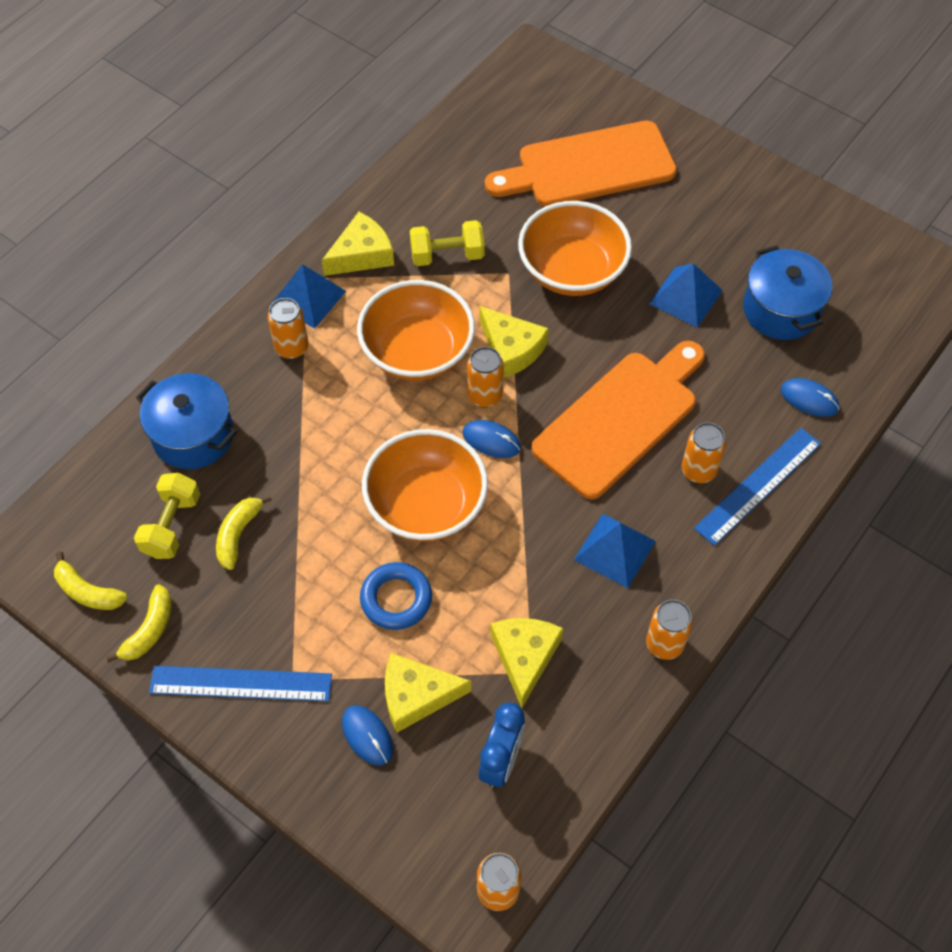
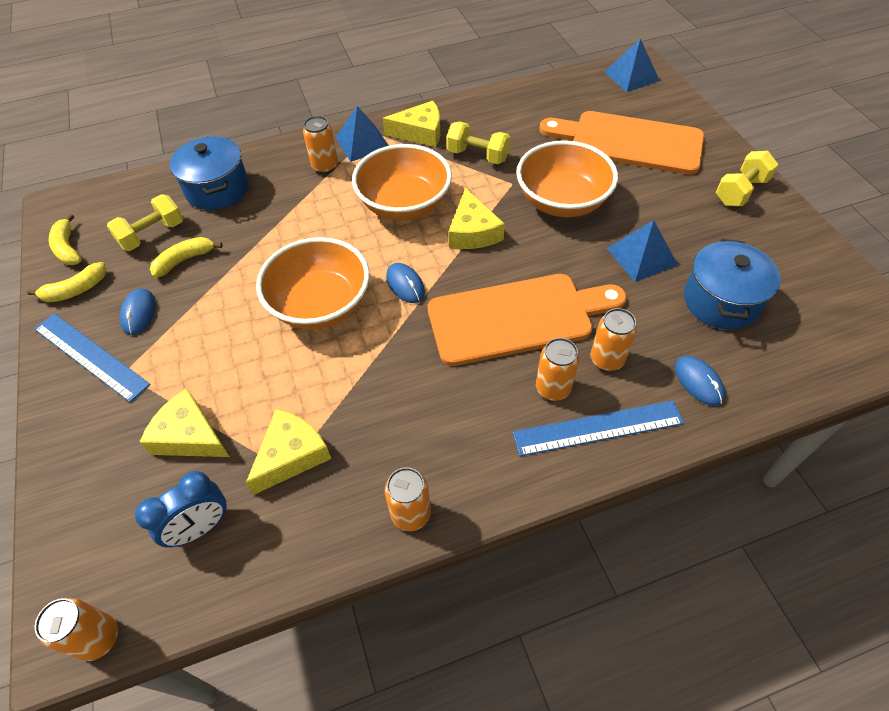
camera: 35 degrees right, 5 degrees down
(367, 736) = (130, 444): blue mouse -> blue mouse (139, 313)
(396, 599) = (241, 357): blue ring -> none
(485, 396) = (427, 253): orange can -> orange can (607, 360)
(614, 550) = (432, 413): blue pyramid -> blue pyramid (631, 76)
(728, 179) = (740, 191): none -> yellow dumbbell

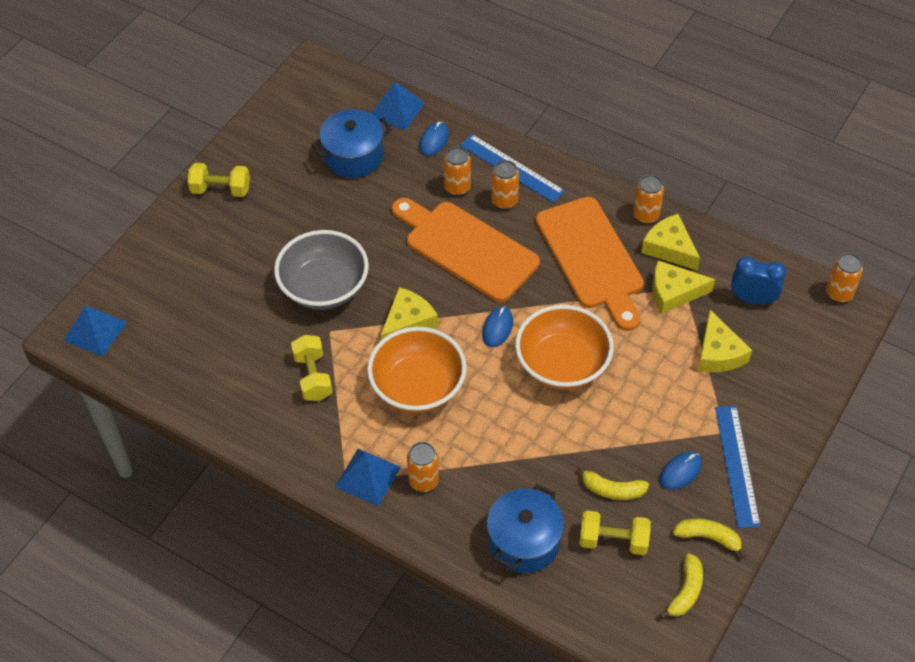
camera: 130 degrees left, 0 degrees up
(420, 132) = (316, 441): yellow cheese -> yellow cheese (669, 248)
(562, 201) = (324, 287): orange bowl -> grey bowl
(629, 142) = (208, 283): orange cutting board -> orange cutting board (591, 258)
(641, 256) = (346, 213): blue pyramid -> blue pyramid (397, 109)

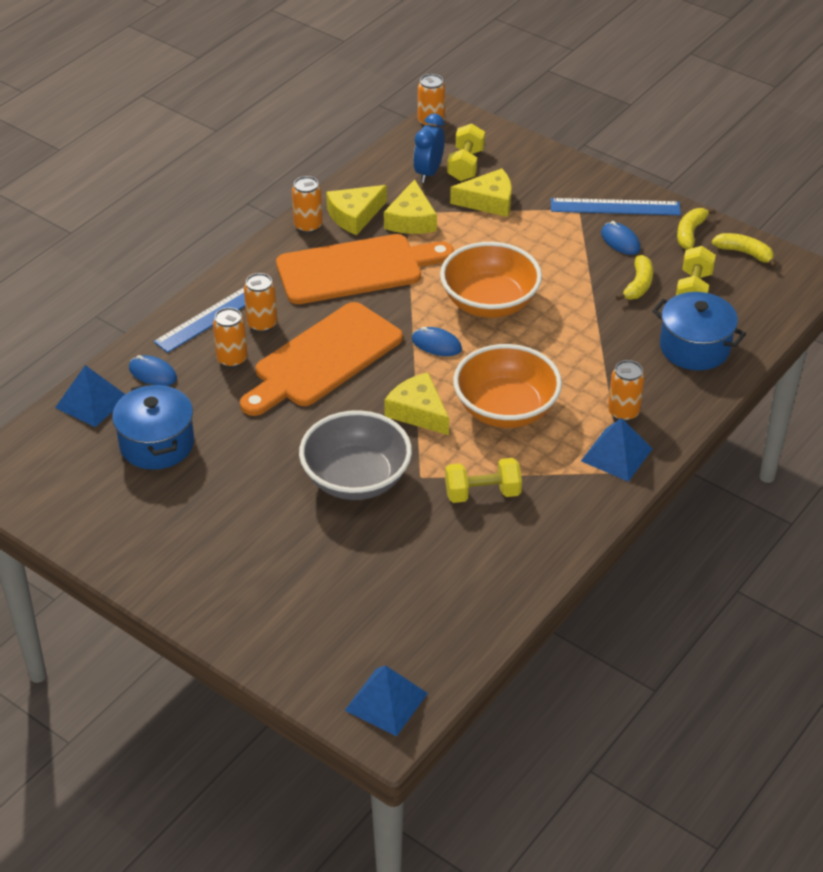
camera: 85 degrees left, 10 degrees down
(221, 189) = (176, 572): yellow dumbbell -> yellow dumbbell (465, 165)

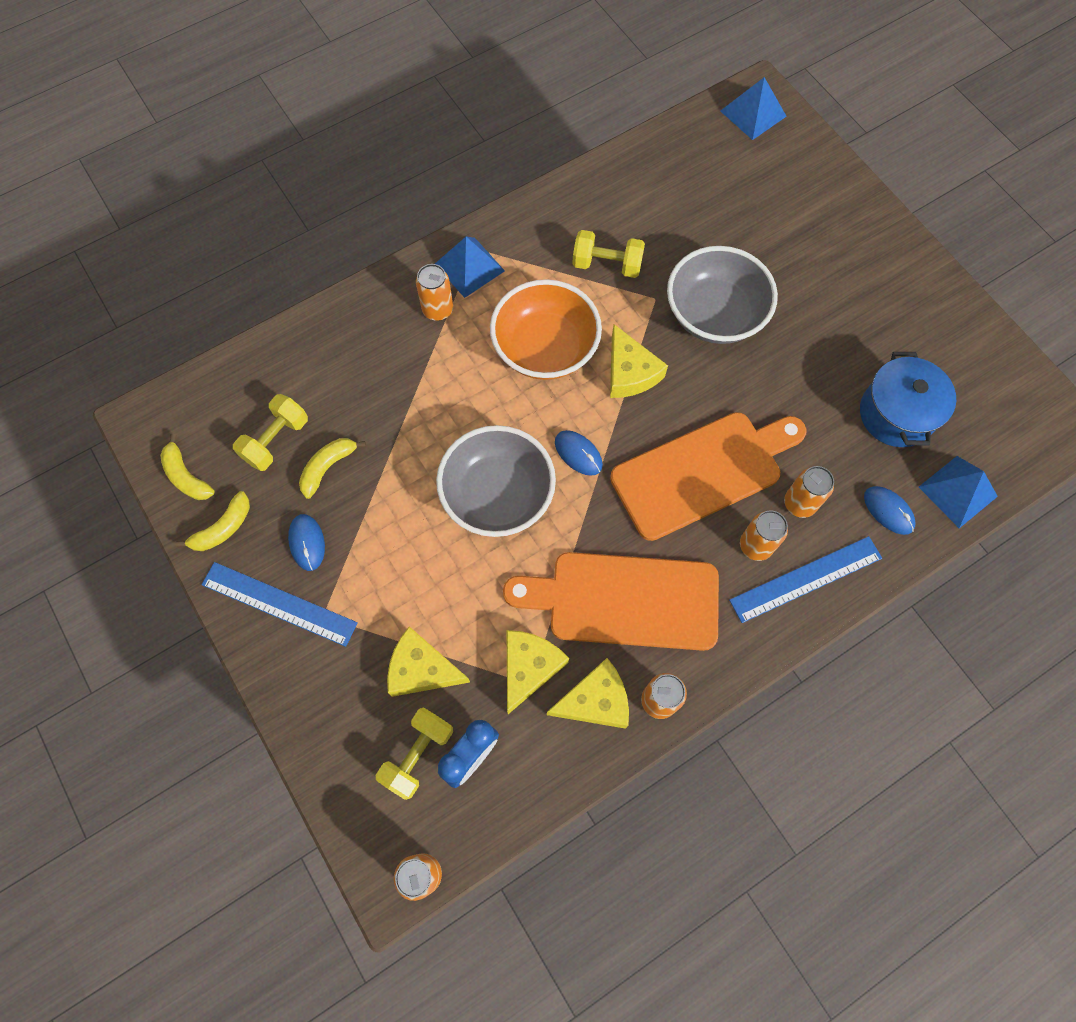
camera: 160 degrees left, 25 degrees up
(489, 303) = (497, 495): orange bowl -> grey bowl
(694, 347) = (324, 364): blue pot -> none

